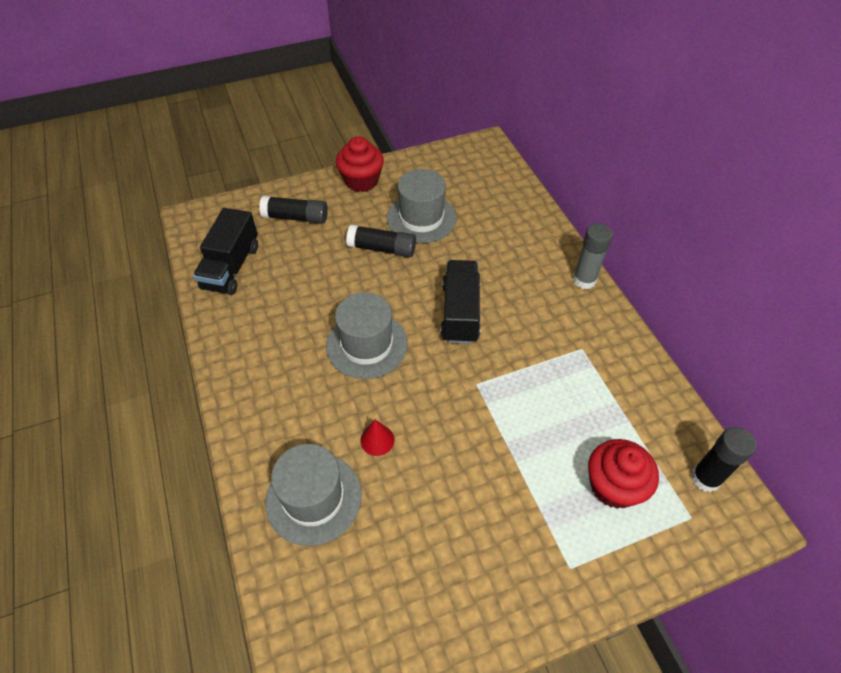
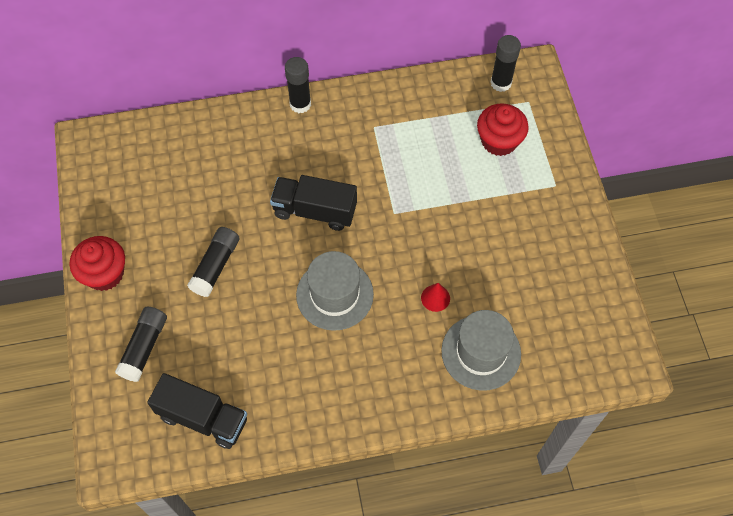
camera: 80 degrees left, 10 degrees up
(421, 218) = (182, 223): grey hat -> none
(584, 280) = (300, 104): grey glue stick -> black glue stick

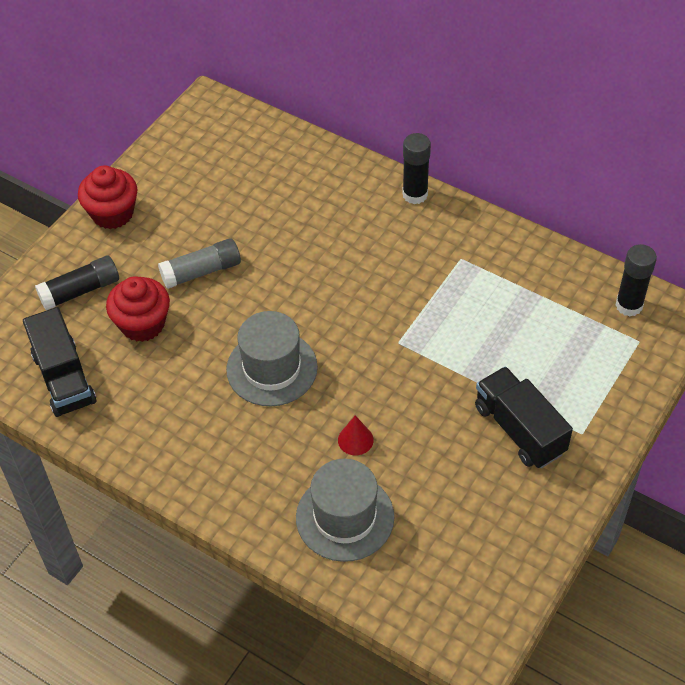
camera: 45 degrees right, 10 degrees down
(215, 266) = (201, 271): black glue stick -> grey glue stick
(315, 211) = (330, 289): black truck -> black truck (519, 429)
(499, 141) = (568, 354): red cupcake -> red cupcake (142, 324)

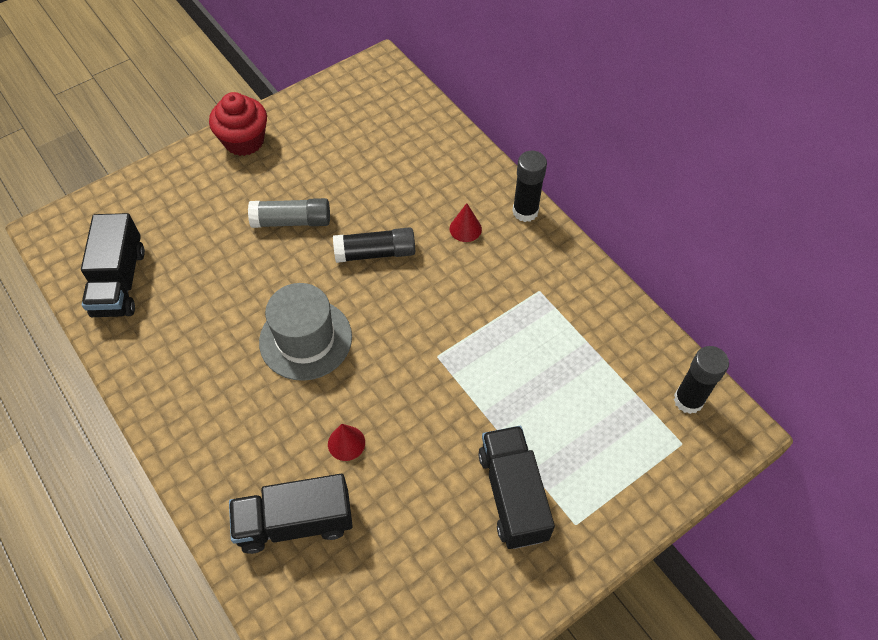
camera: 20 degrees right, 5 degrees up
(80, 291) = (178, 203): black glue stick -> black glue stick (375, 253)
(142, 324) = (214, 254): red cupcake -> none
(345, 517) = (295, 522): grey hat -> black truck
(368, 226) = (465, 229): none -> red cone

